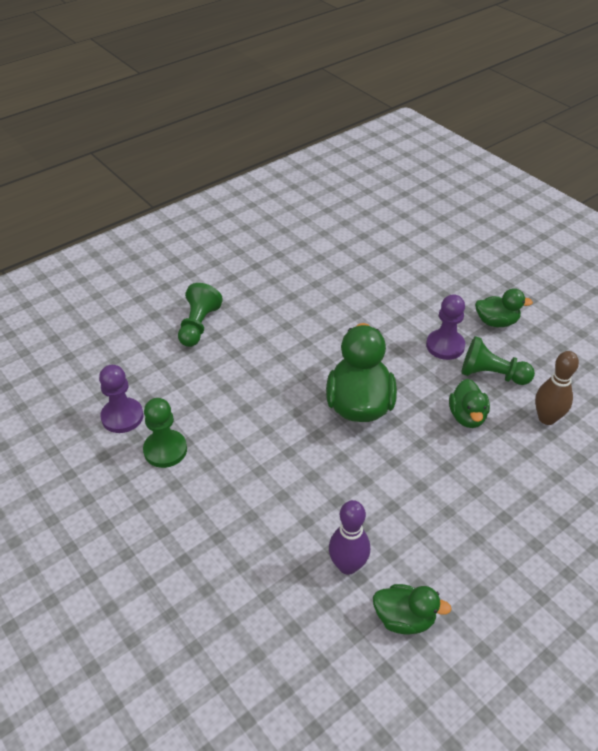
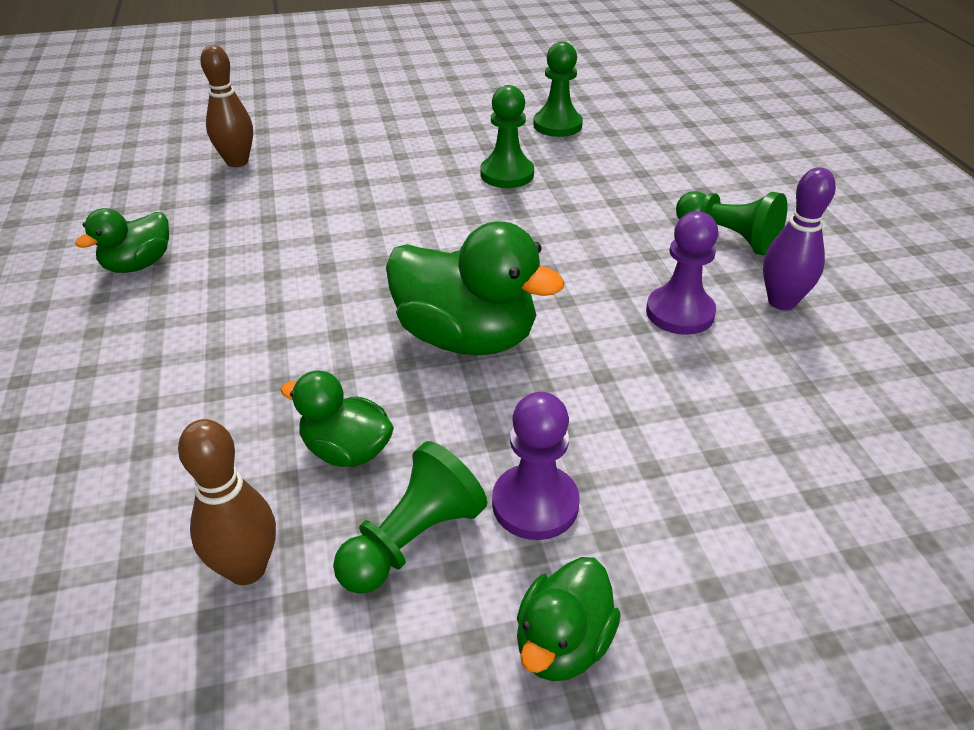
camera: 115 degrees right, 5 degrees down
(67, 446) = (557, 125): none -> green pawn
(122, 417) = (579, 158): purple pawn -> purple pawn (680, 313)
(226, 654) = (237, 162): none -> brown bowling pin
(347, 565) = (238, 248): purple bowling pin -> purple bowling pin (782, 302)

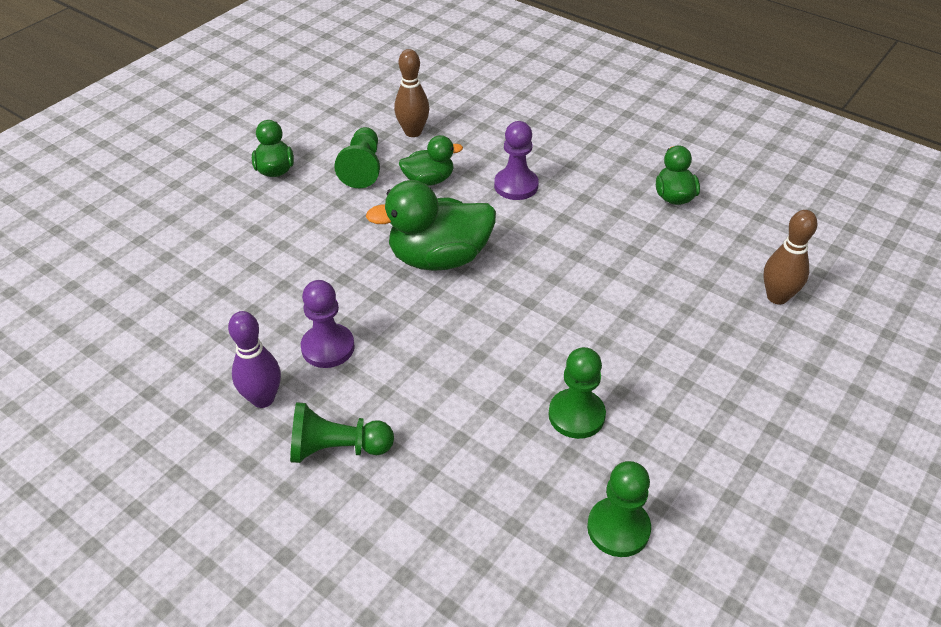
camera: 140 degrees right, 5 degrees up
(535, 504) = (324, 204): purple pawn -> purple pawn (516, 185)

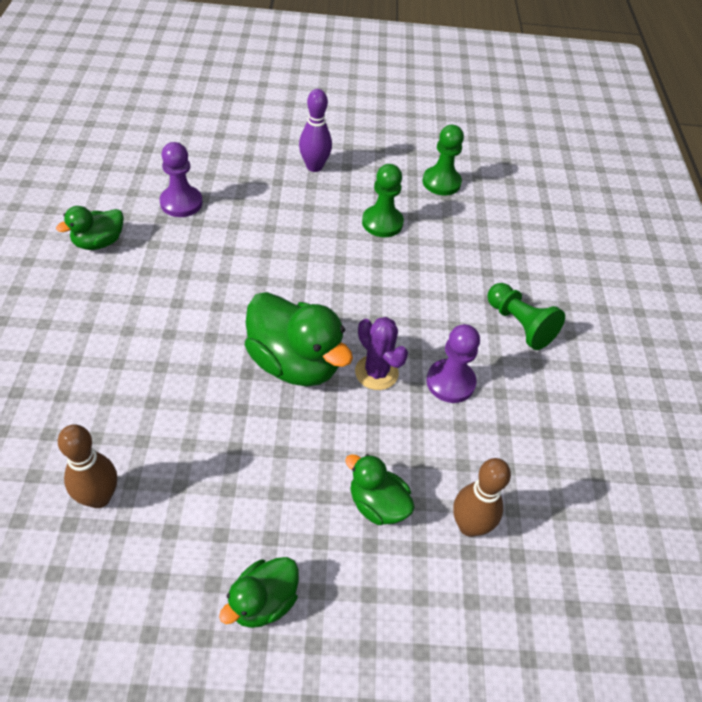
camera: 130 degrees left, 5 degrees up
(263, 399) = (528, 392): purple bowling pin -> purple bowling pin (314, 167)
(362, 168) = (202, 507): green pawn -> none
(384, 303) = (376, 372): none -> purple cactus
(429, 180) = (185, 431): green duck -> green duck (377, 505)
(516, 185) = (149, 355): purple pawn -> purple pawn (181, 203)
(777, 297) = (192, 162): brown bowling pin -> brown bowling pin (469, 526)

